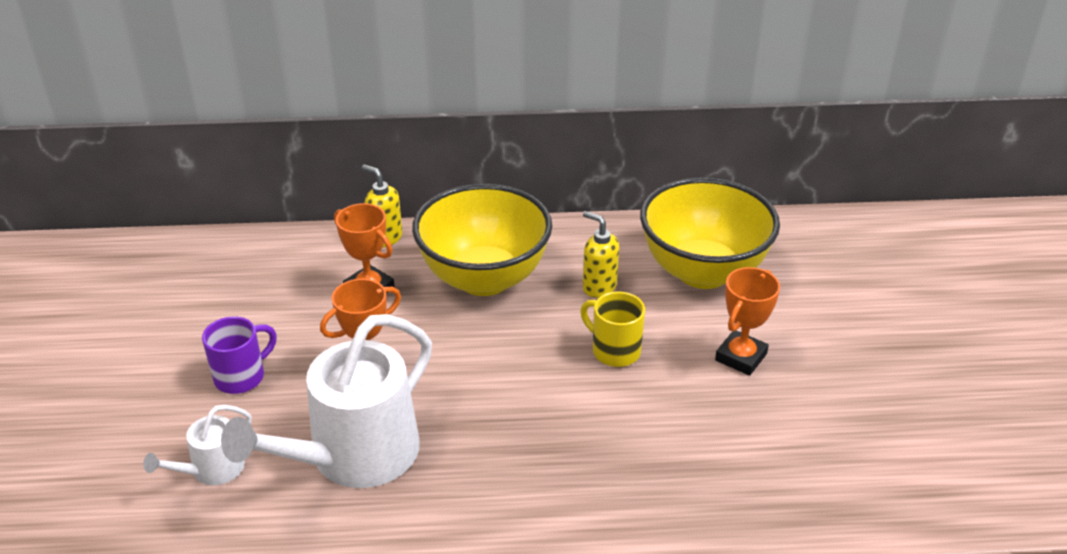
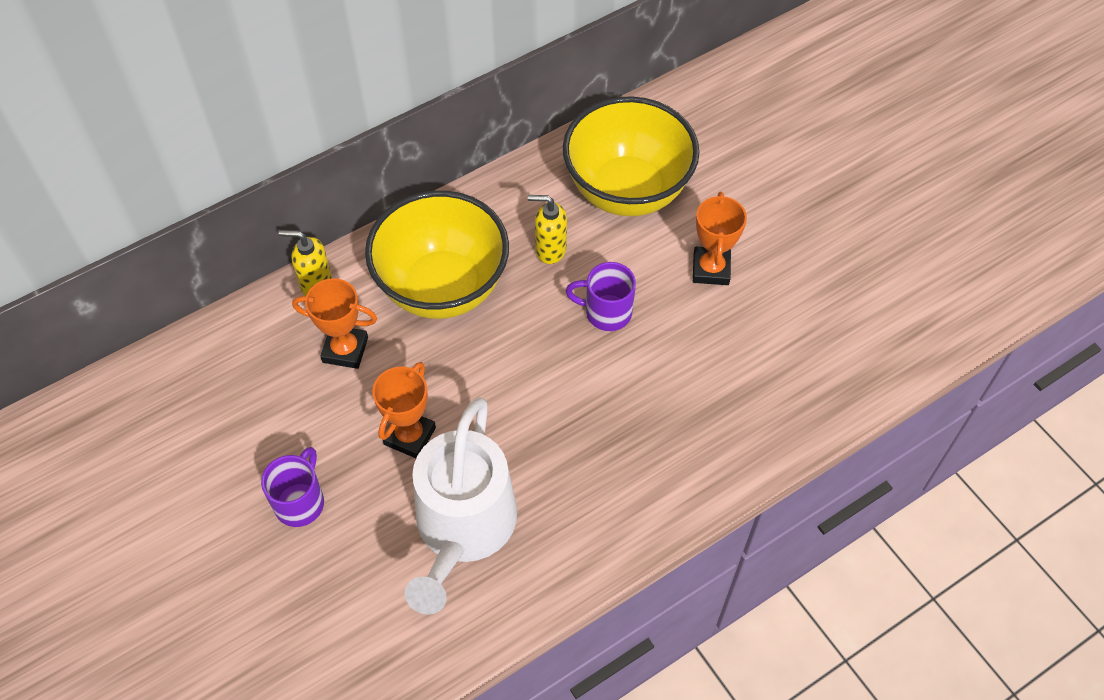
camera: 30 degrees left, 20 degrees up
(212, 470) = (351, 606): white watering can -> none
(614, 350) = (606, 312): yellow mug -> purple mug

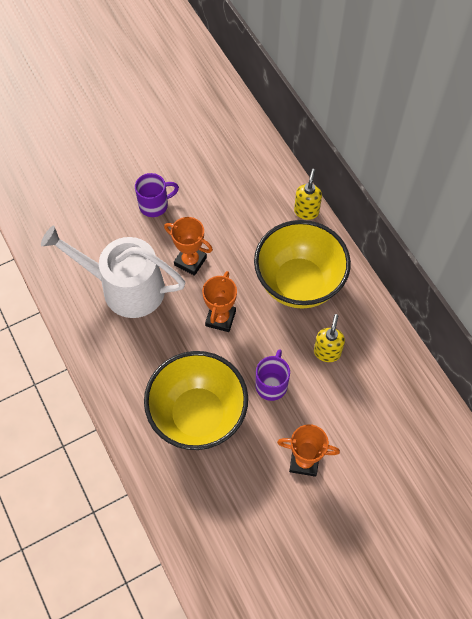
camera: 95 degrees right, 5 degrees up
(300, 502) = (155, 205): purple mug -> purple mug turned 45 degrees counterclockwise
(345, 350) = (255, 227): orange trophy -> orange trophy (220, 318)
(627, 191) = (378, 410): yellow bowl -> yellow bowl (198, 415)

